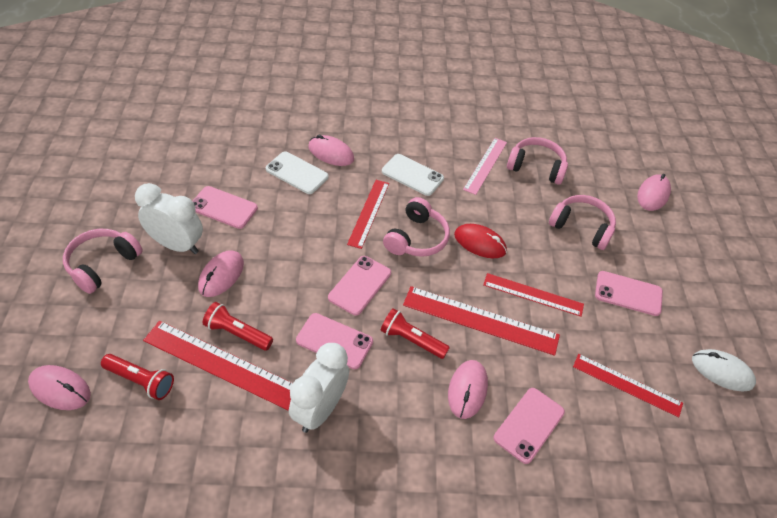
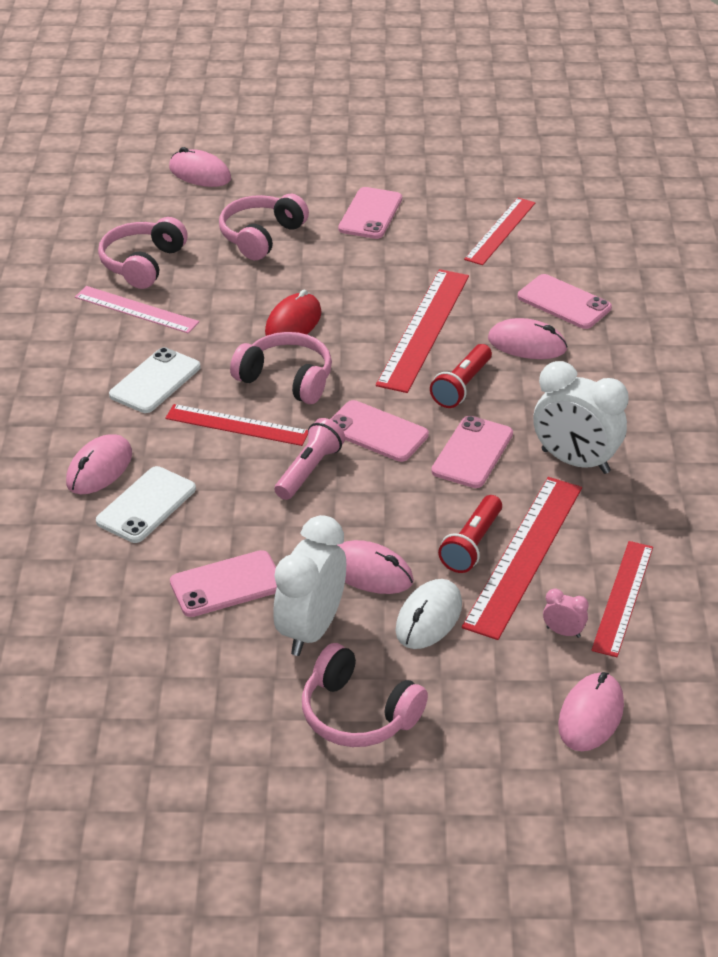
camera: 85 degrees left, 10 degrees down
(141, 381) = (563, 632): red flashlight -> pink clock
(223, 207) = (226, 584): pink phone -> pink phone turned 45 degrees clockwise
(322, 248) = (309, 470): none -> pink flashlight
(533, 294) = (378, 285): red ruler -> red ruler (622, 597)
(722, 371) = (473, 167): white mouse -> white mouse (429, 618)

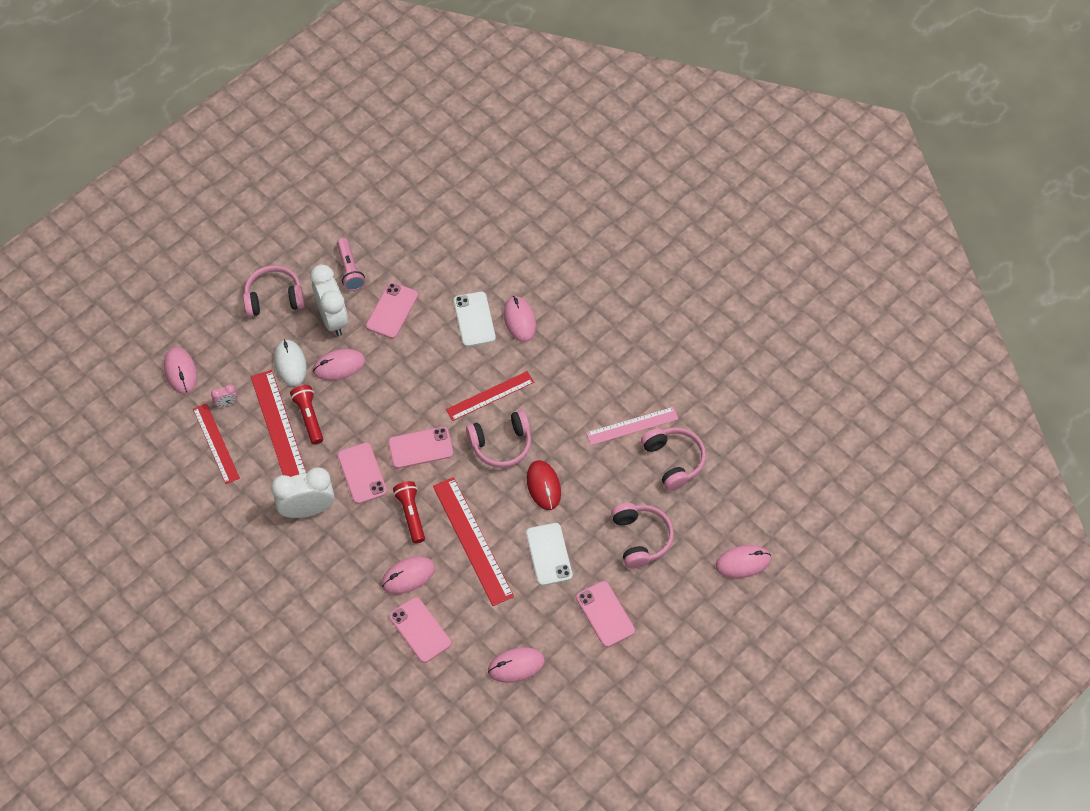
camera: 135 degrees right, 20 degrees up
(155, 381) = (561, 389): white phone -> white phone (549, 554)
(309, 470) = (426, 398): pink flashlight -> pink flashlight (350, 270)
(500, 231) = (516, 666): red ruler -> pink mouse
(564, 302) = (420, 630): pink phone -> pink phone turned 60 degrees clockwise

